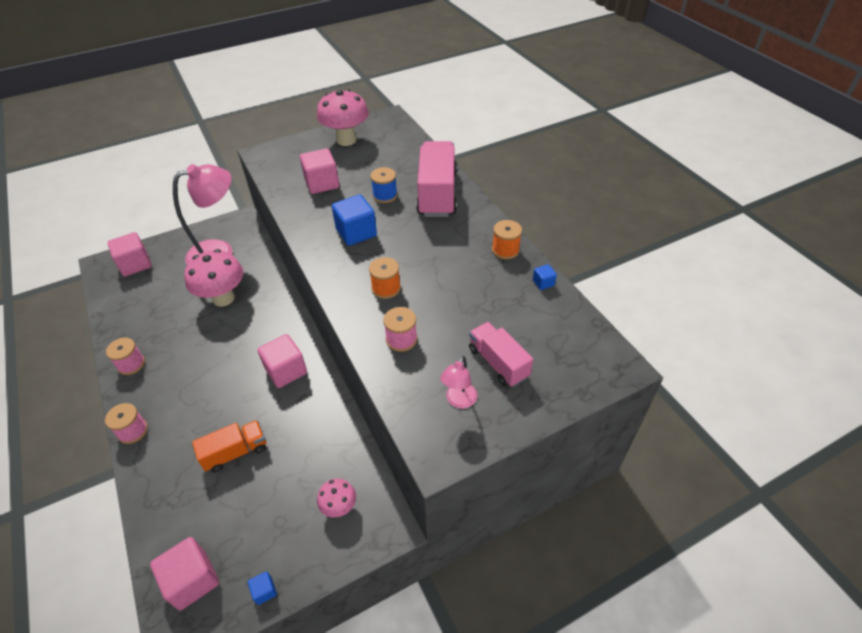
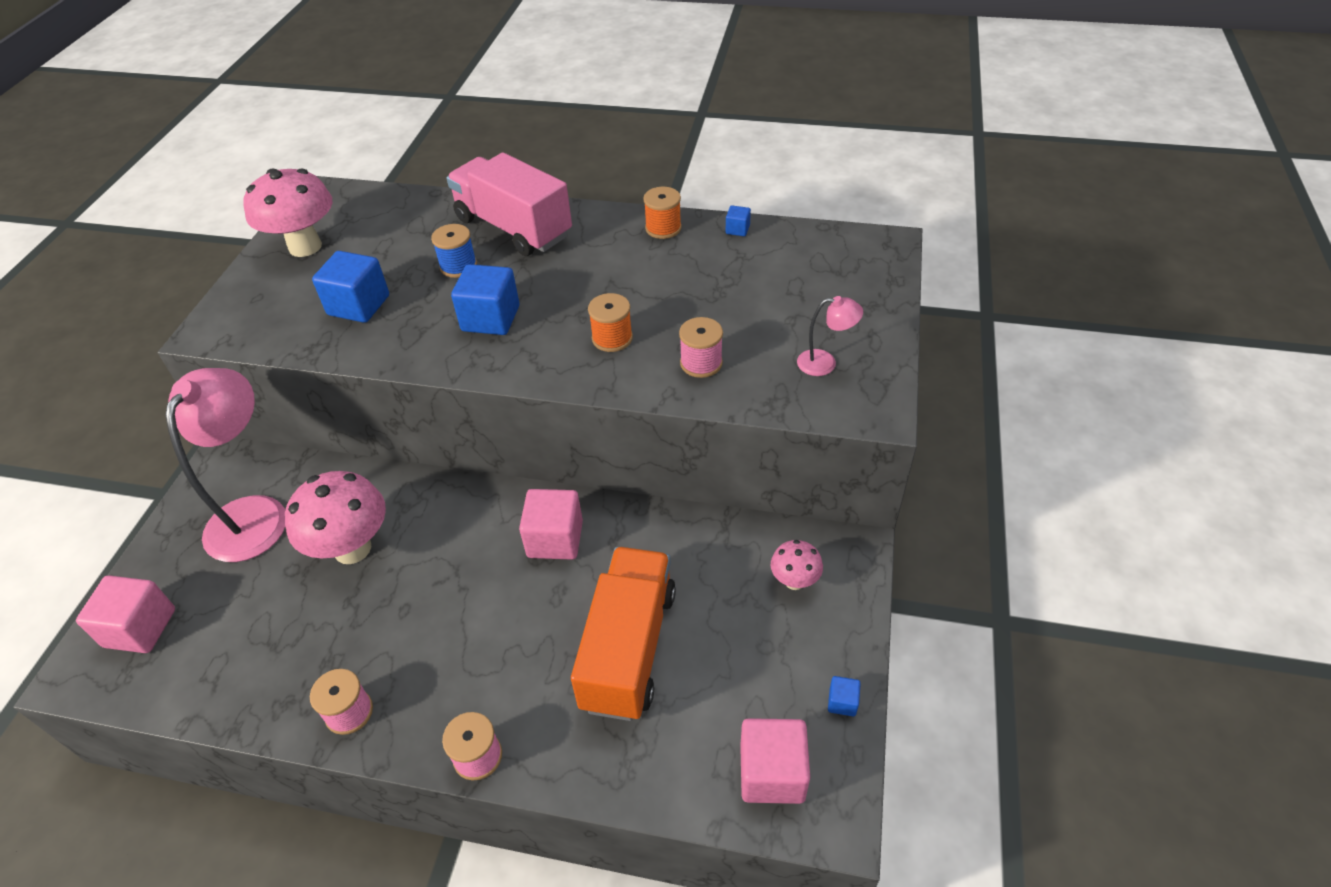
camera: 50 degrees left, 0 degrees up
(235, 452) = (628, 648): orange truck -> orange truck, size x1.71
(322, 183) = (359, 305): pink cube -> blue cube
(459, 401) = (825, 363): pink lamp -> pink lamp turned 60 degrees counterclockwise
(498, 363) = (805, 312): pink truck -> none

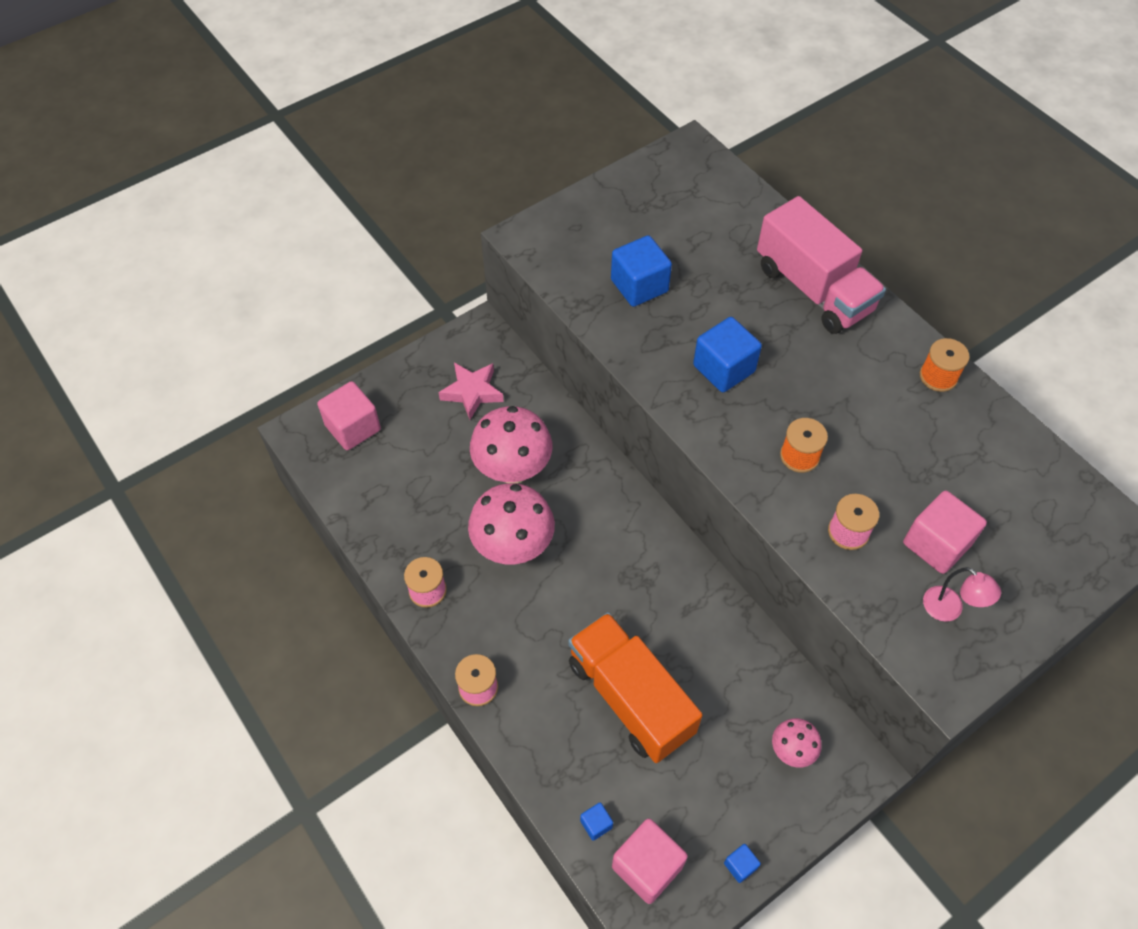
camera: 40 degrees right, 10 degrees up
(254, 514) = (472, 392): pink lamp -> pink star
(305, 247) = (642, 199): pink mushroom -> pink mushroom (513, 547)
(458, 266) = (739, 299): blue spool -> none
(513, 228) = (813, 289): pink truck -> pink truck turned 150 degrees clockwise
(555, 539) = (649, 573): pink cube -> pink cube (936, 544)
(628, 648) = (630, 698): orange truck -> orange truck turned 90 degrees counterclockwise
(737, 229) = (1003, 424): blue cube -> blue cube (596, 824)

